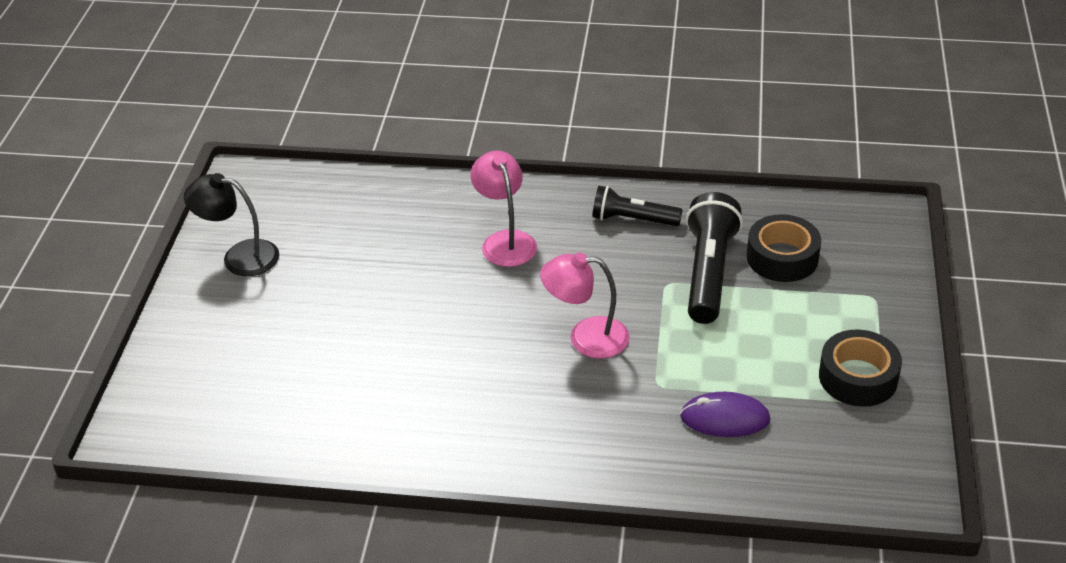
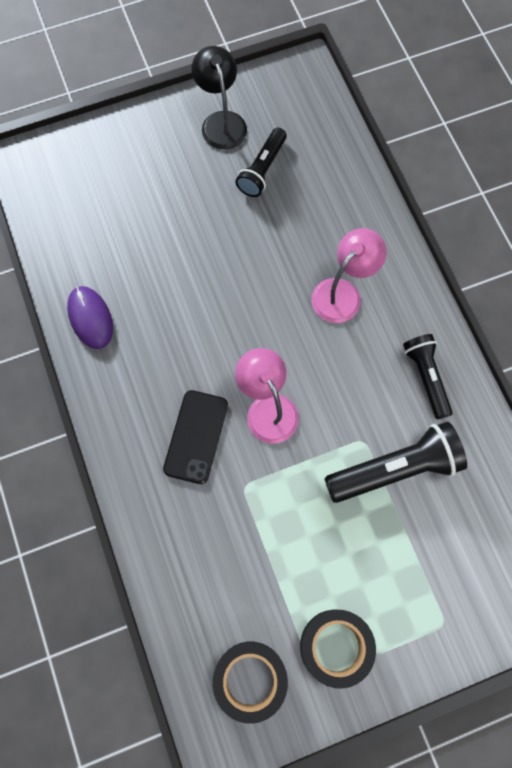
camera: 60 degrees right, 30 degrees up
(323, 247) = (262, 169): none -> black flashlight
(579, 403) = (196, 436): none -> black phone
(725, 418) = (234, 555): purple mouse -> purple mouse (90, 318)
(782, 257) = (450, 523): black tape -> black tape (250, 679)

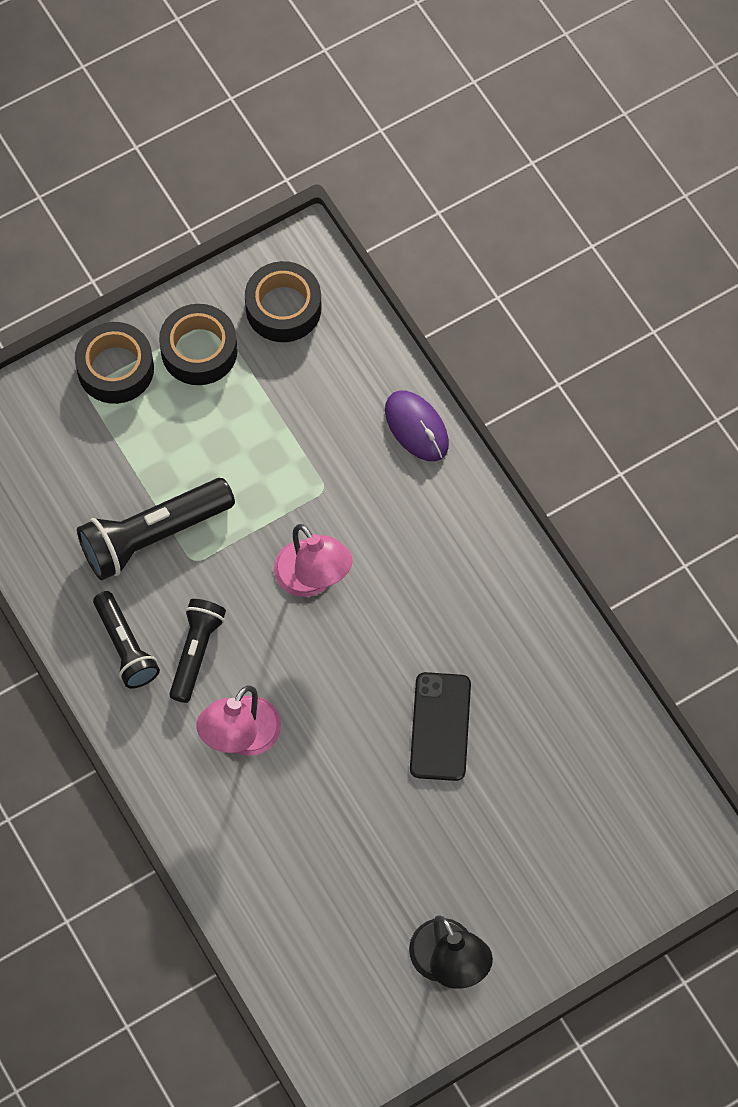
camera: 170 degrees right, 5 degrees down
(90, 318) = (554, 652): purple mouse -> purple mouse (416, 427)
(196, 436) = (391, 533): black phone -> black phone (440, 726)
(262, 169) = (376, 897): black flashlight -> black flashlight (196, 652)
(415, 641) = (115, 369): none -> black tape

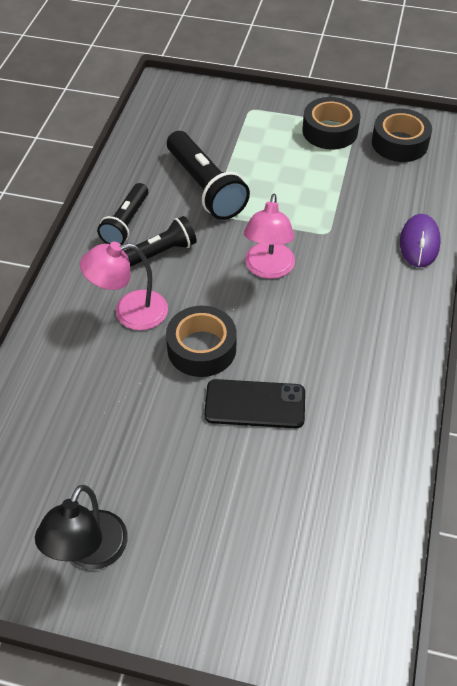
camera: 45 degrees right, 15 degrees down
(115, 369) = (276, 111): black tape -> black tape (201, 348)
(153, 536) = (205, 187): black flashlight -> black flashlight turned 135 degrees counterclockwise
(440, 726) = (255, 404): black phone -> black phone turned 45 degrees clockwise

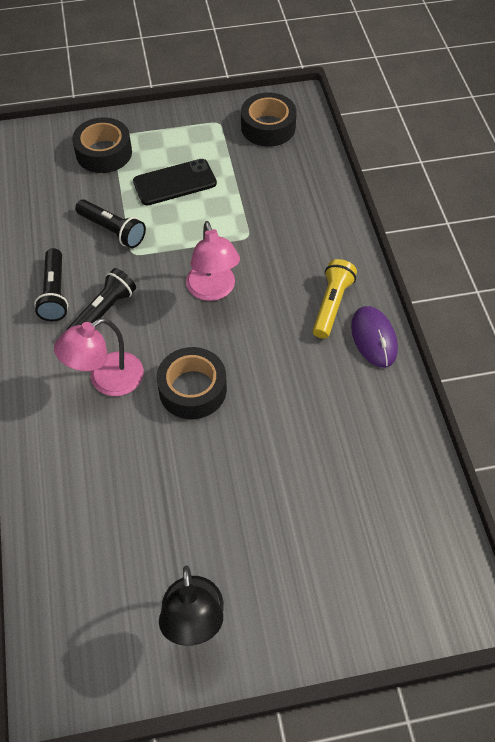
camera: 25 degrees left, 5 degrees up
(205, 187) = (112, 230): black flashlight -> black flashlight, size x0.64
(255, 404) = (267, 422): black phone -> black phone (175, 182)
(330, 131) = (200, 135): black tape -> black tape (104, 153)
(376, 321) = (331, 305): none -> yellow flashlight
(419, 243) = (332, 218): purple mouse -> purple mouse (374, 338)

